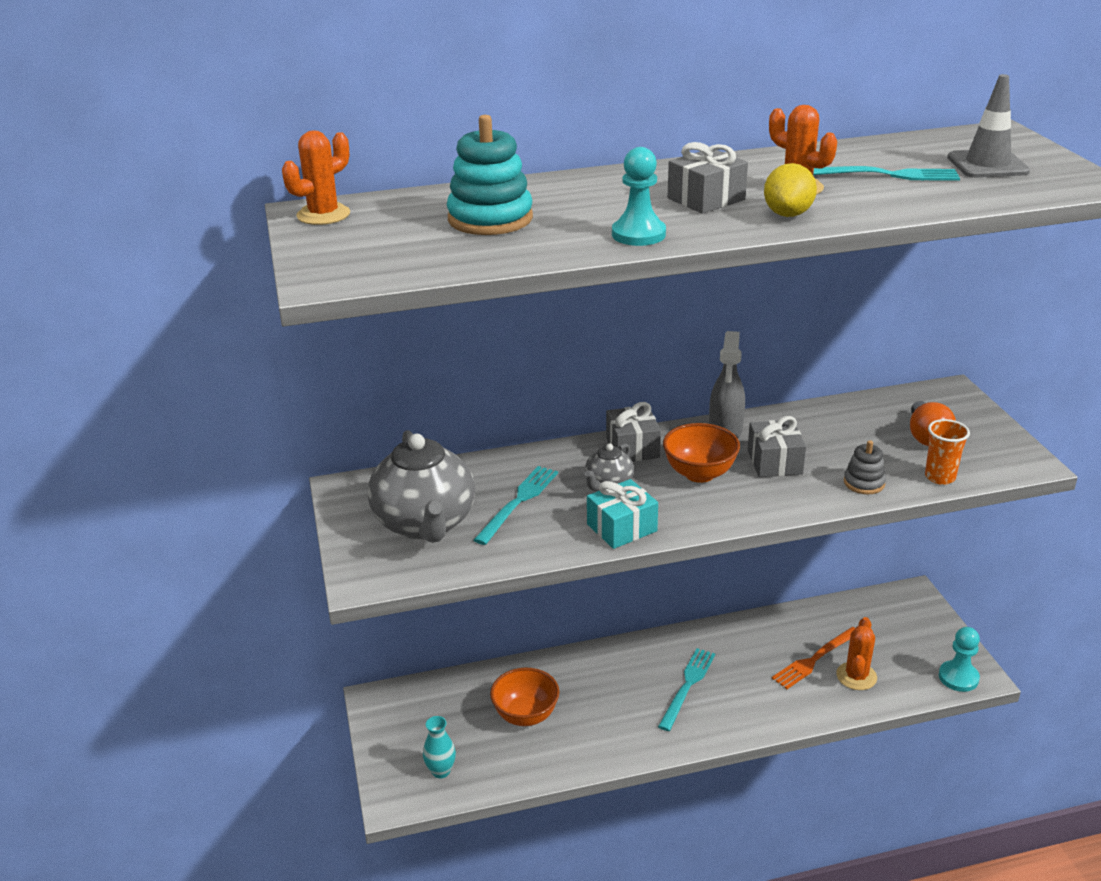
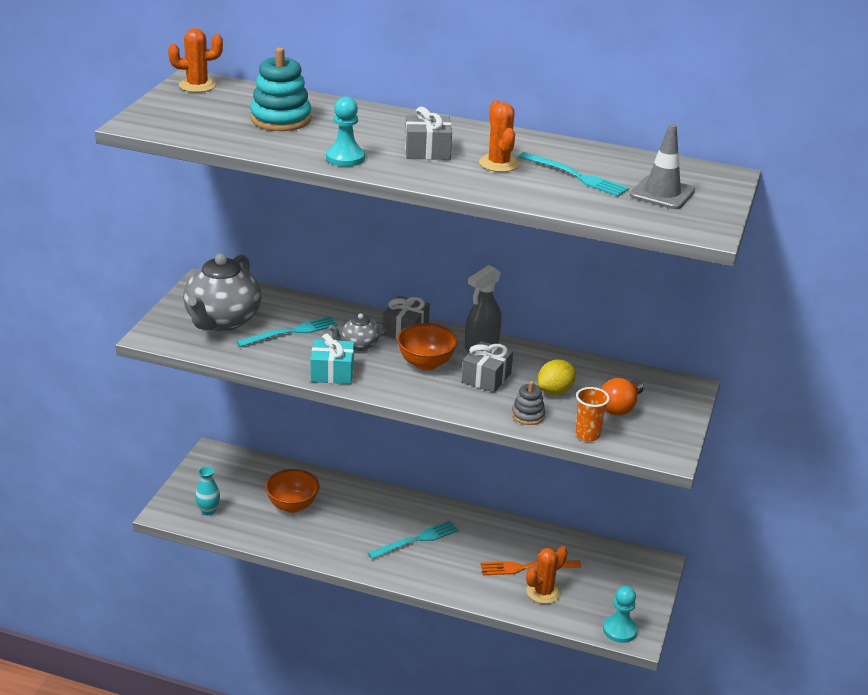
camera: 30 degrees right, 0 degrees up
(788, 214) = (457, 177): yellow lemon -> yellow lemon (555, 391)

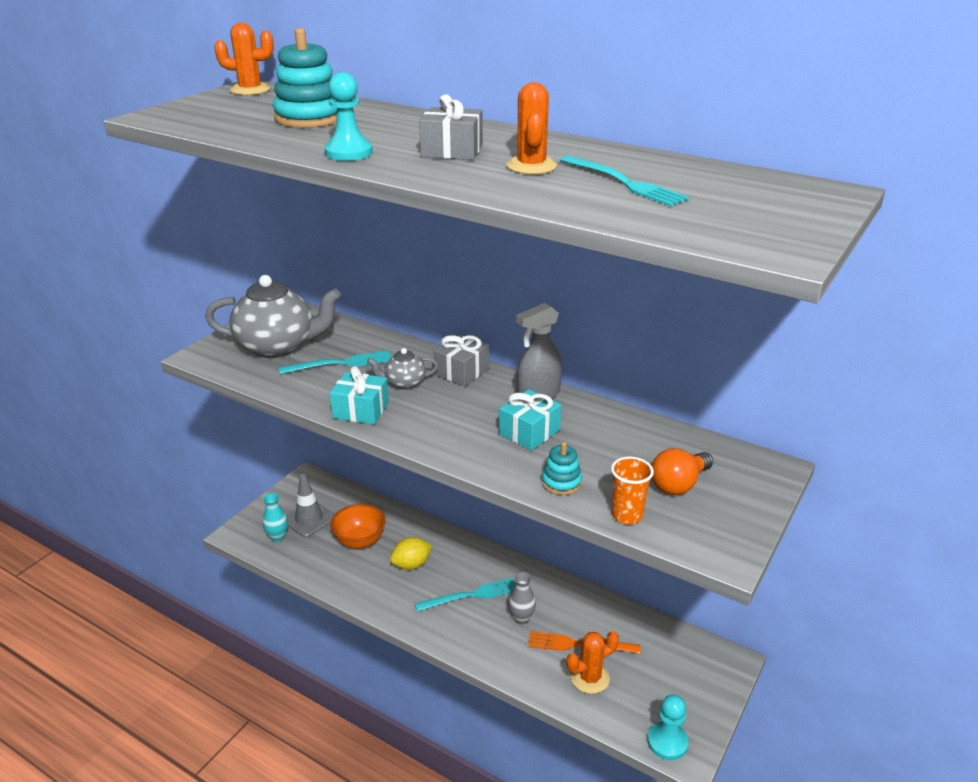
camera: 15 degrees right, 0 degrees up
(222, 321) = (278, 347): grey teapot -> grey teapot turned 120 degrees counterclockwise
(426, 363) = (468, 409): orange bowl -> none
(469, 553) = (521, 618): none -> grey vase
(486, 377) = (529, 432): grey gift -> turquoise gift
(528, 415) = (561, 482): grey stacking toy -> turquoise stacking toy
(555, 391) = (604, 456): yellow lemon -> yellow lemon (411, 565)
(662, 193) = (734, 206): grey traffic cone -> grey traffic cone (309, 519)

